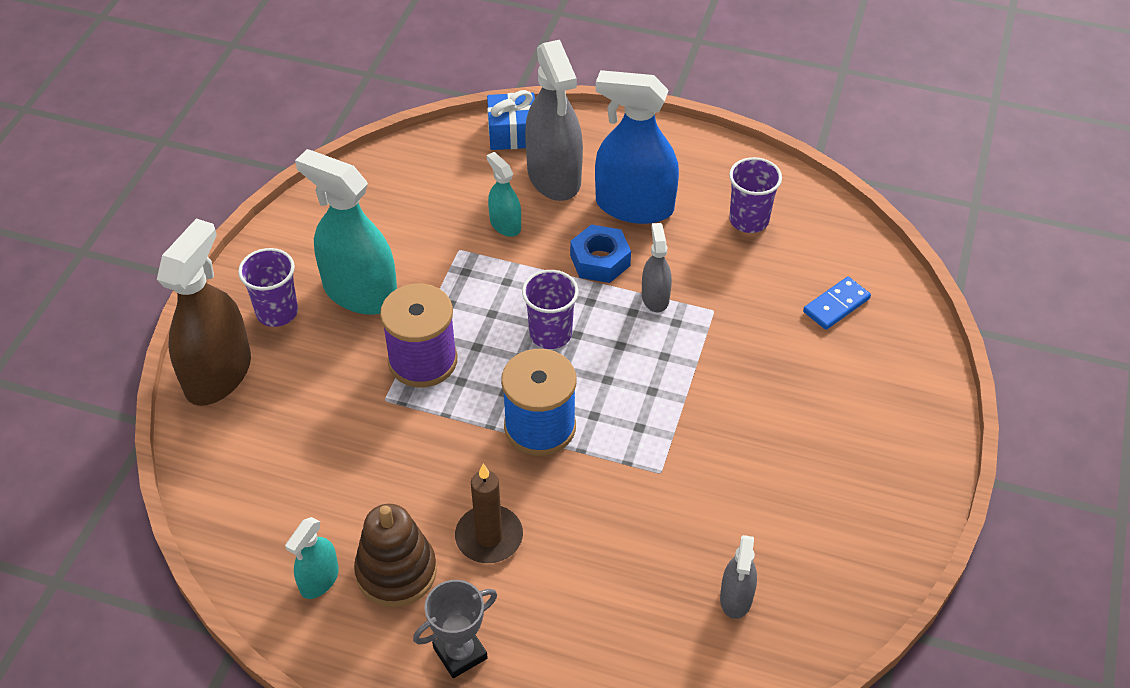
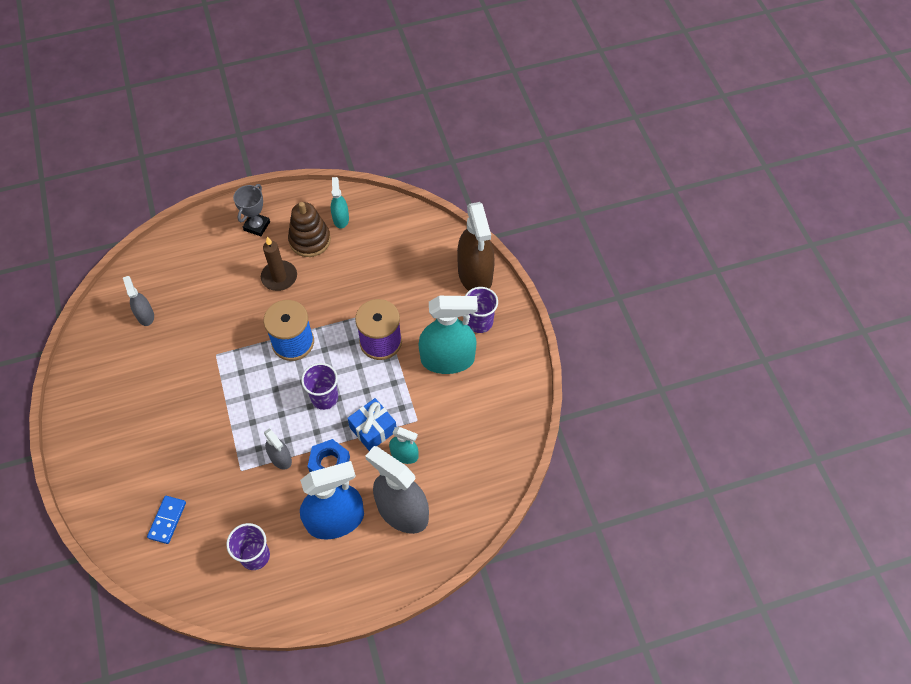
camera: 145 degrees right, 10 degrees up
(512, 133) = (456, 531): blue gift -> blue gift (373, 429)

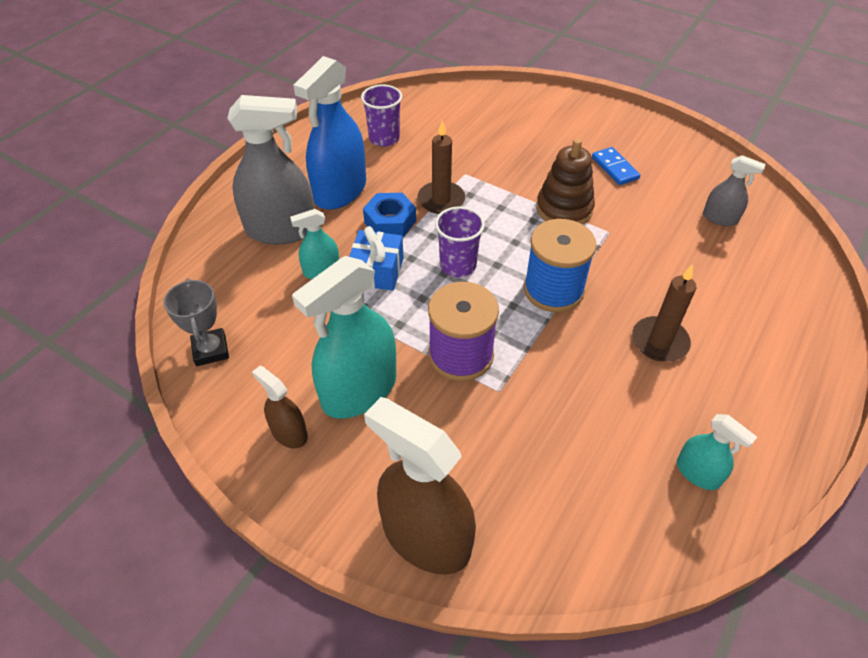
camera: 140 degrees right, 10 degrees down
(167, 520) = (480, 119): blue domino -> blue domino (614, 168)
(257, 226) = (771, 380): grey trophy -> grey trophy (210, 350)
(280, 458) = (441, 200): grey spray bottle -> brown candle
(310, 240) = (691, 411): brown stacking toy -> brown stacking toy (564, 209)
(479, 322) = (357, 467): purple cup -> none
(498, 361) = (289, 433): none -> brown spray bottle

